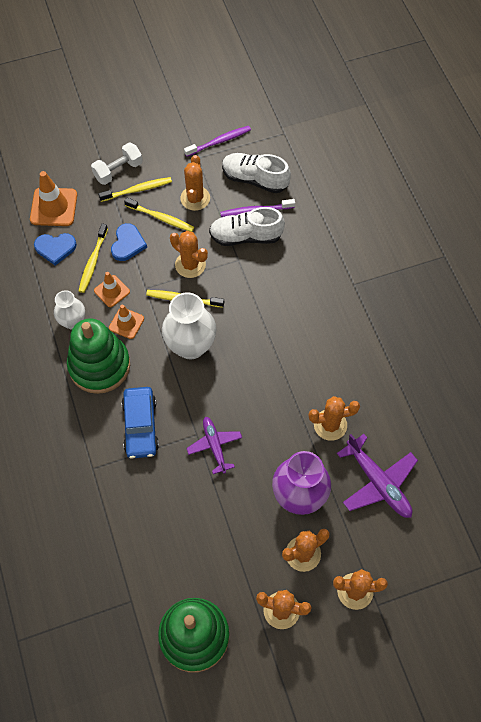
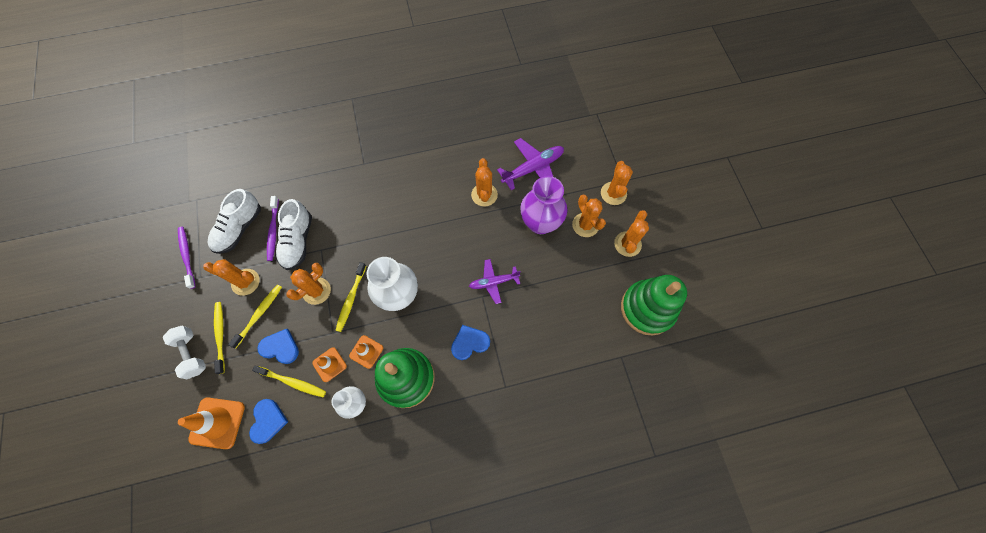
camera: 85 degrees left, 5 degrees up
(140, 426) = (469, 343): blue car -> blue heart

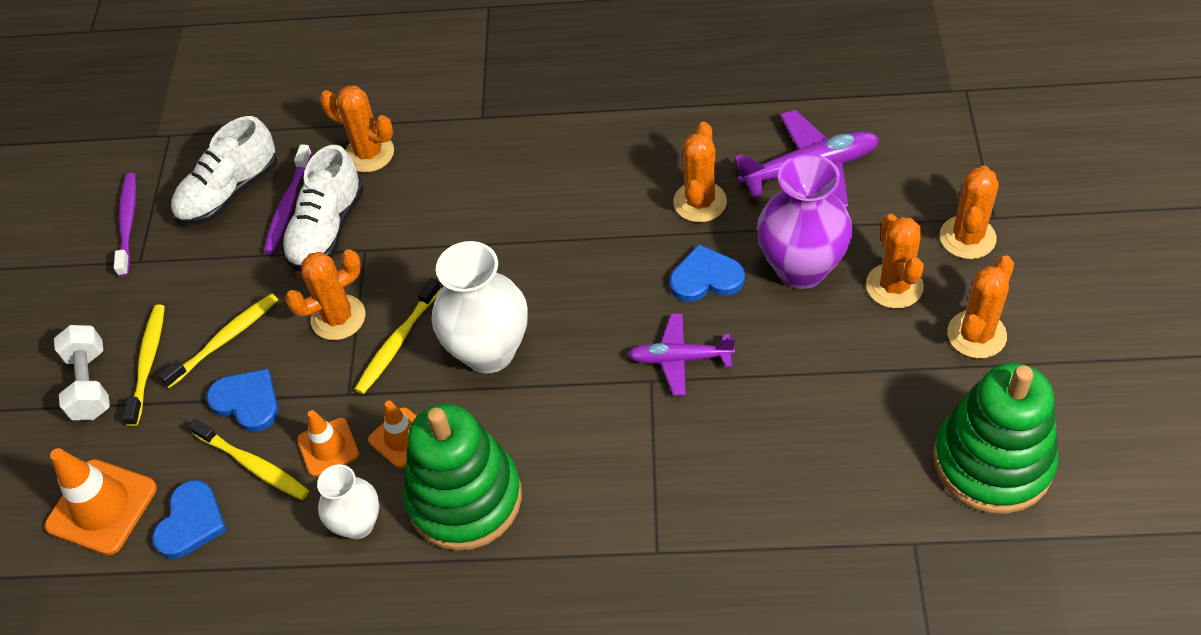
camera: 20 degrees right, 15 degrees down
(245, 282) = (216, 282): orange cactus -> orange cactus (369, 153)
(469, 343) = (605, 458): blue heart -> blue heart (706, 278)

